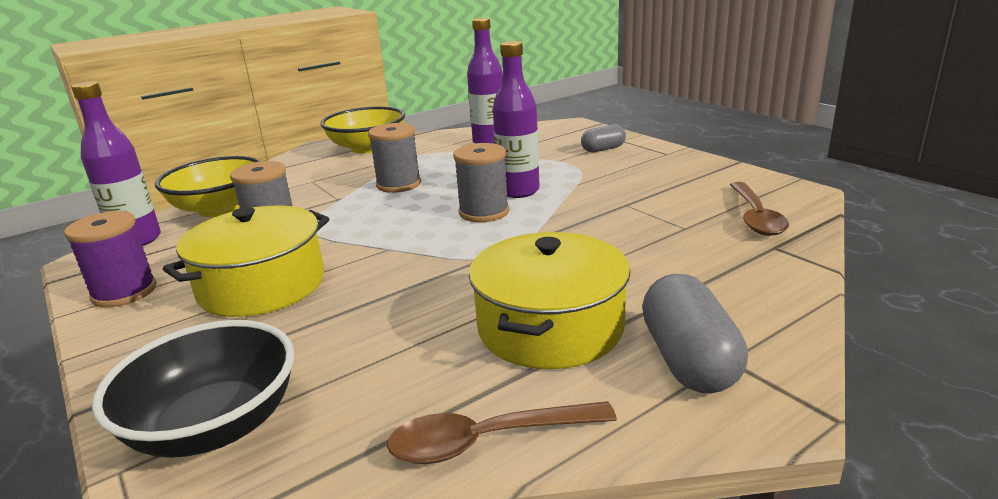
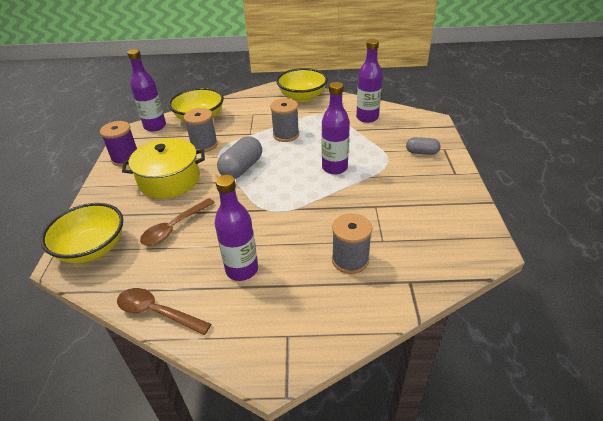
camera: 35 degrees right, 15 degrees up
(215, 426) = (92, 248): black bowl -> yellow bowl
(484, 212) = (300, 176): grey spool -> grey spool (350, 260)
(550, 327) = (242, 270): yellow pot -> purple bottle
(689, 360) = (271, 324): grey capsule -> grey capsule (242, 168)
(756, 217) = (432, 254): brown spoon -> brown spoon (174, 227)

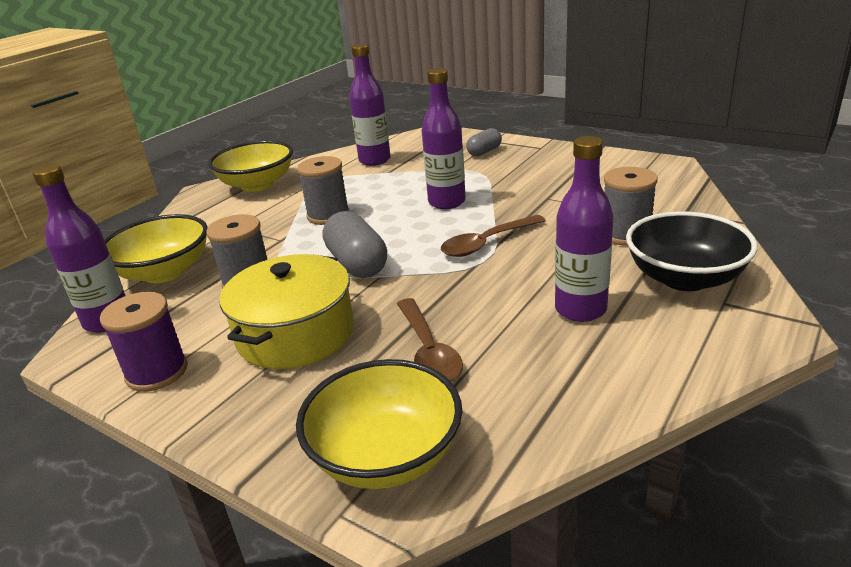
camera: 55 degrees left, 10 degrees down
(157, 312) = (613, 402): brown spoon -> brown spoon (487, 243)
(308, 307) = (684, 278): none -> black bowl

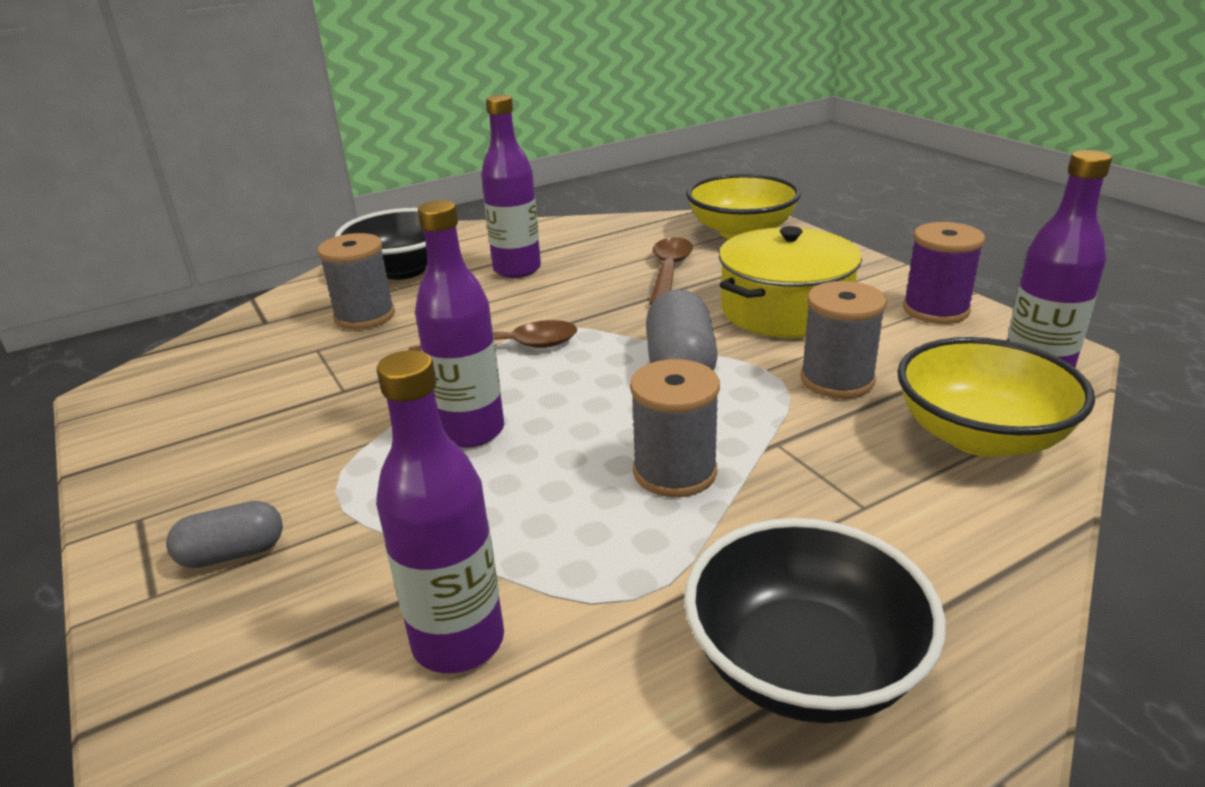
camera: 155 degrees left, 0 degrees up
(257, 184) = (804, 665): yellow bowl -> black bowl

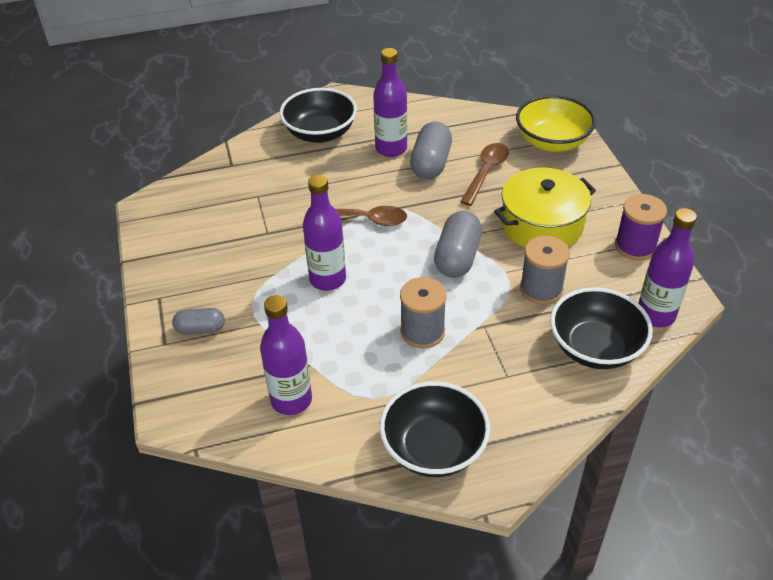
camera: 15 degrees right, 15 degrees up
(365, 316) = (289, 173): grey spool -> none
(583, 275) = (431, 164): none -> grey capsule
(980, 436) = (595, 347): yellow bowl -> black bowl

